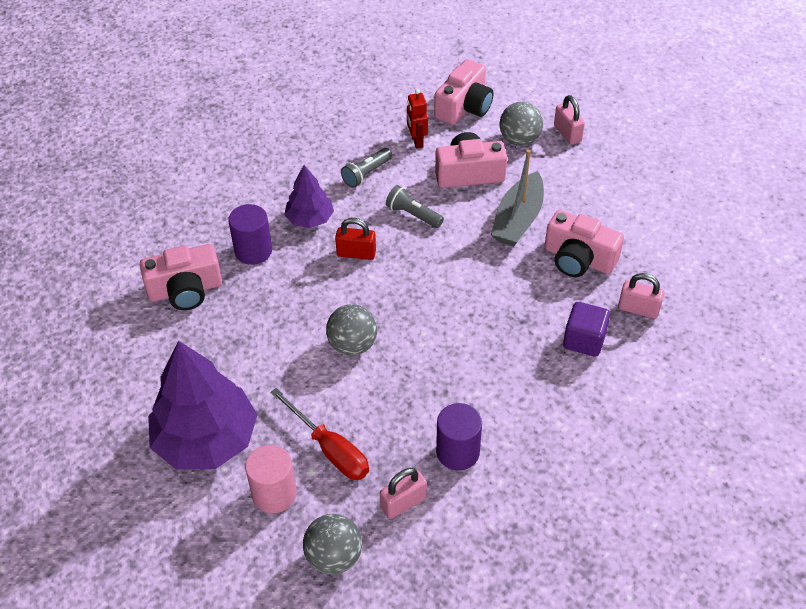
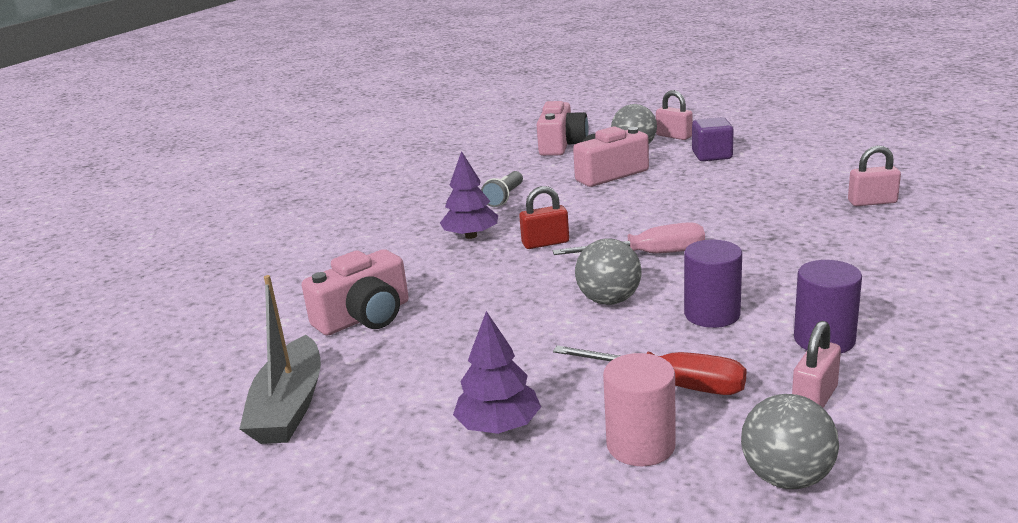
camera: 20 degrees left, 25 degrees down
(206, 439) = (499, 426): purple tree -> purple tree, size x0.54
(253, 251) = (425, 270): purple cylinder -> purple cylinder (712, 314)
(413, 215) = (580, 207): grey flashlight -> none
(416, 141) = (536, 170): red robot -> none
(417, 302) = (647, 255): none -> pink screwdriver
(518, 220) = (688, 185): grey boat -> grey boat (289, 406)
(578, 259) = (775, 191): pink camera -> none
(584, 340) = (849, 232): purple cube -> purple cube (712, 155)

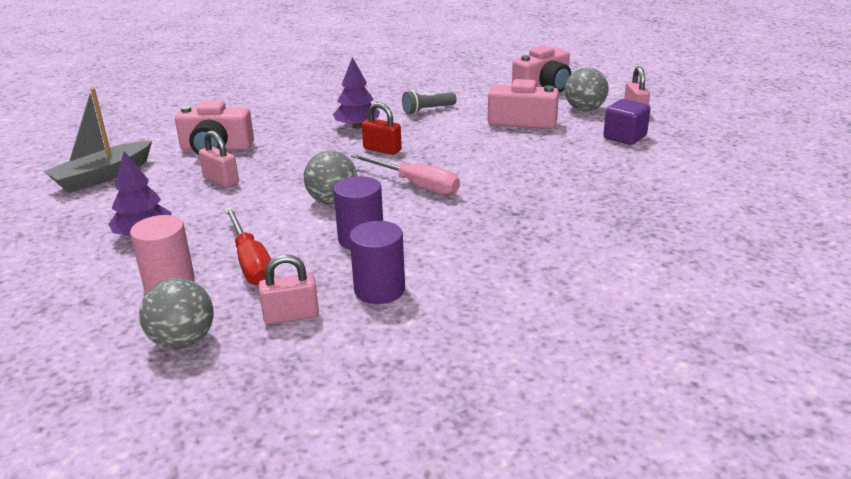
camera: 40 degrees right, 5 degrees up
(872, 202) = (650, 224): pink padlock -> pink padlock (221, 181)

